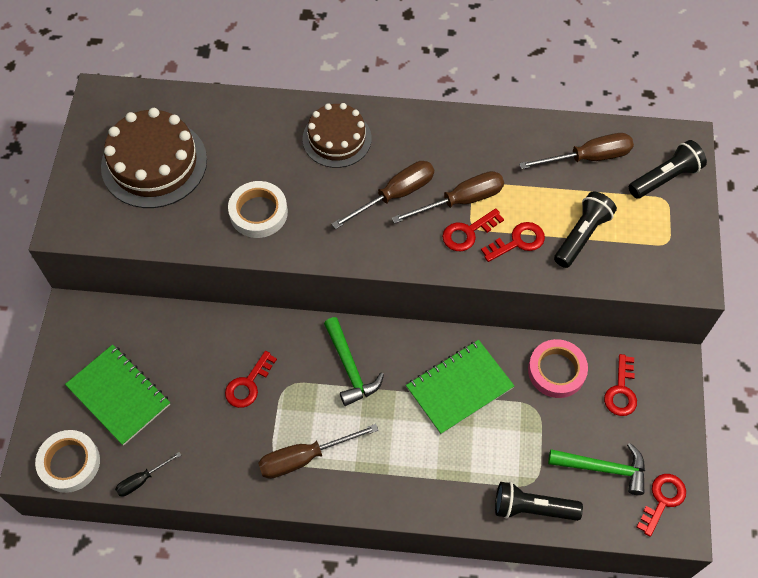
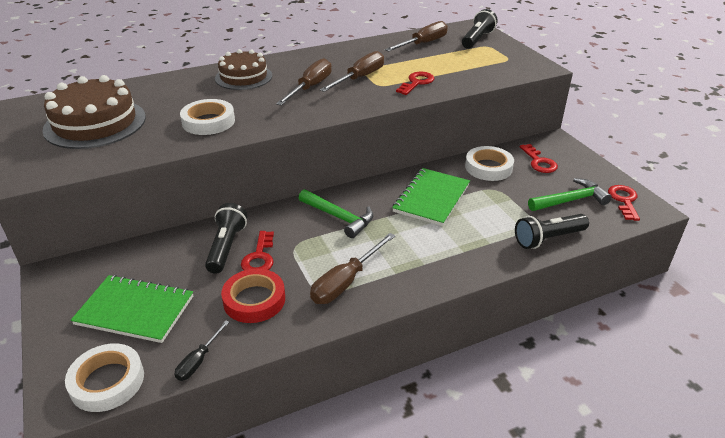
camera: 30 degrees left, 25 degrees down
(217, 436) = (254, 300): none -> red tape
(468, 233) = (379, 88): red key -> none
(556, 371) = (488, 167): pink tape -> white tape
(582, 235) = (454, 70): black flashlight -> black flashlight (226, 247)

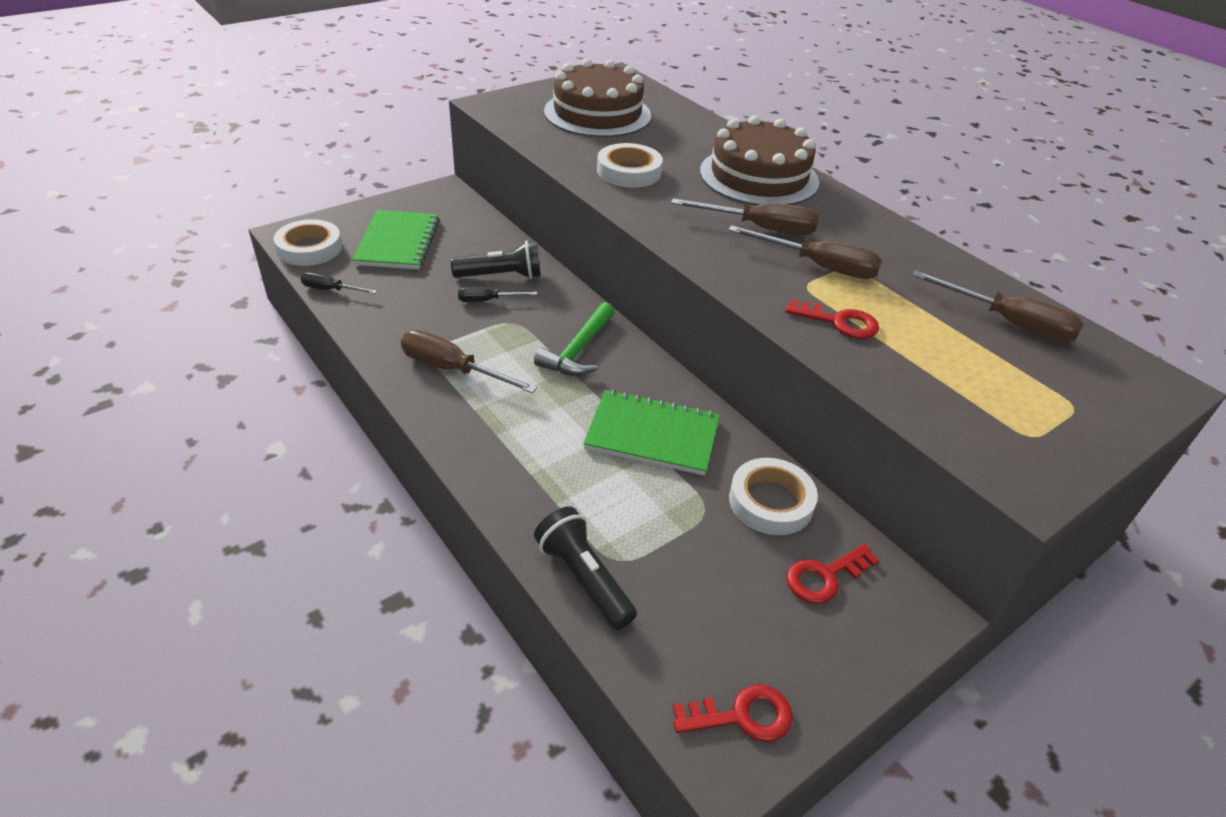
camera: 75 degrees right, 5 degrees up
(243, 77) = (759, 176): brown cake -> brown cake, size x1.50
(254, 300) = (417, 308): red tape -> none
(259, 257) = (487, 300): red key -> black screwdriver
(477, 39) = (1096, 392): black flashlight -> none
(570, 200) = (709, 620): green hammer -> none

